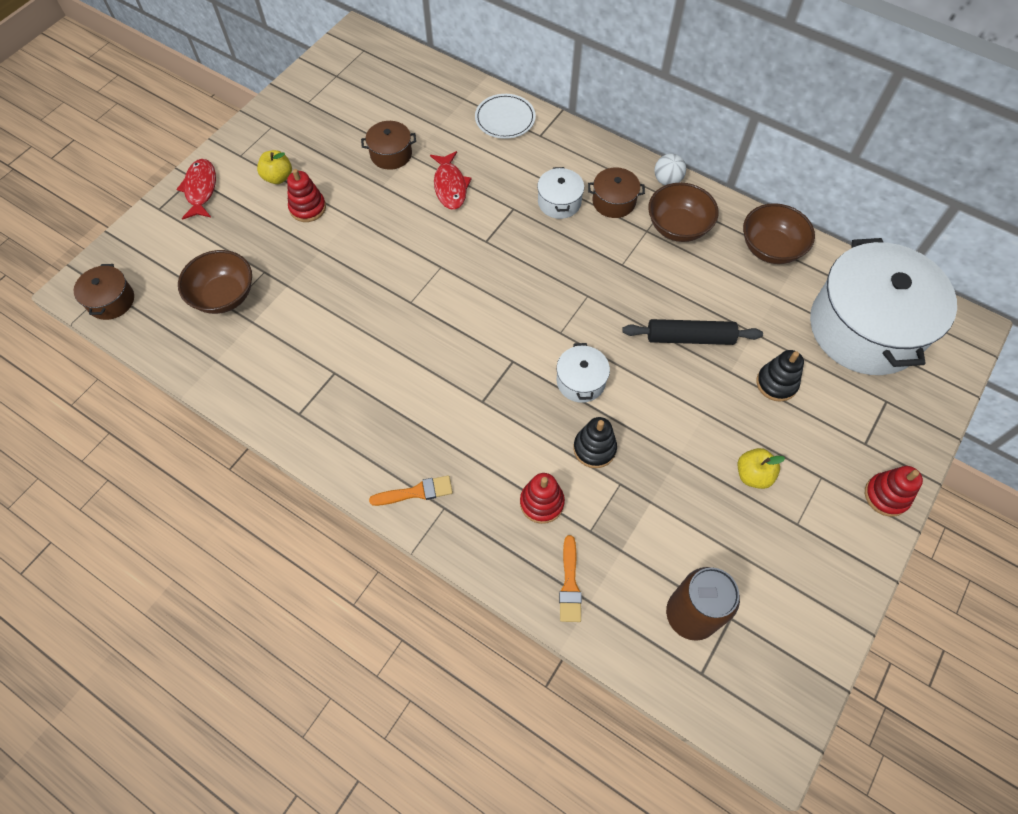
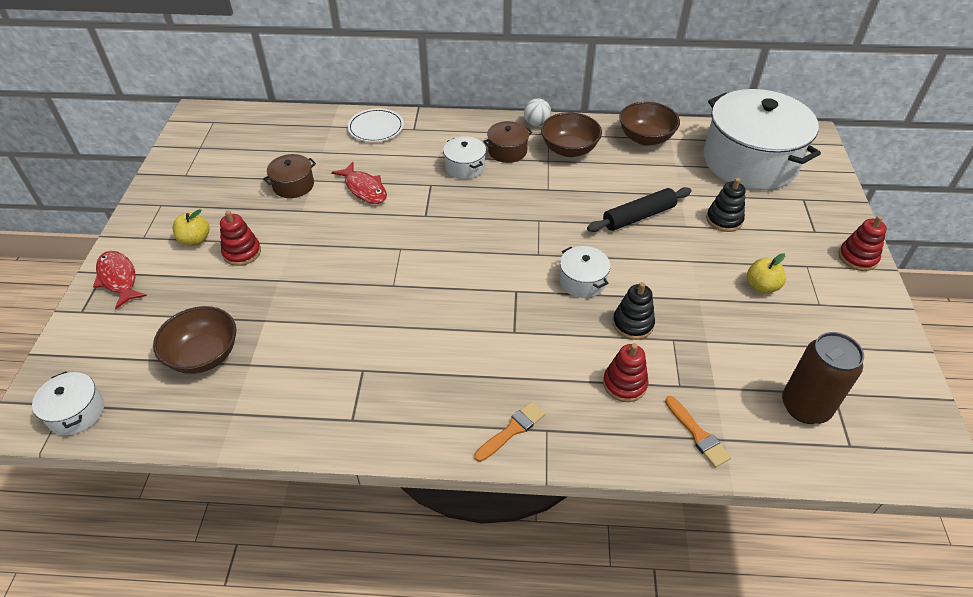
camera: 30 degrees left, 15 degrees down
(111, 301) = (76, 412): brown pot -> white pot

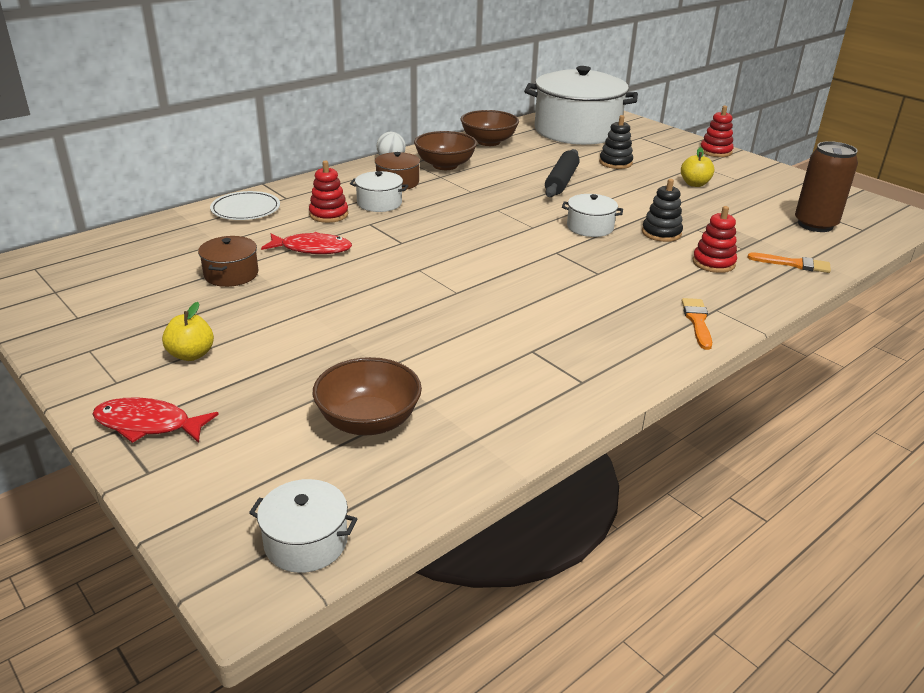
camera: 45 degrees left, 15 degrees down
(242, 252) = (266, 338): red stacking toy -> red stacking toy (329, 214)

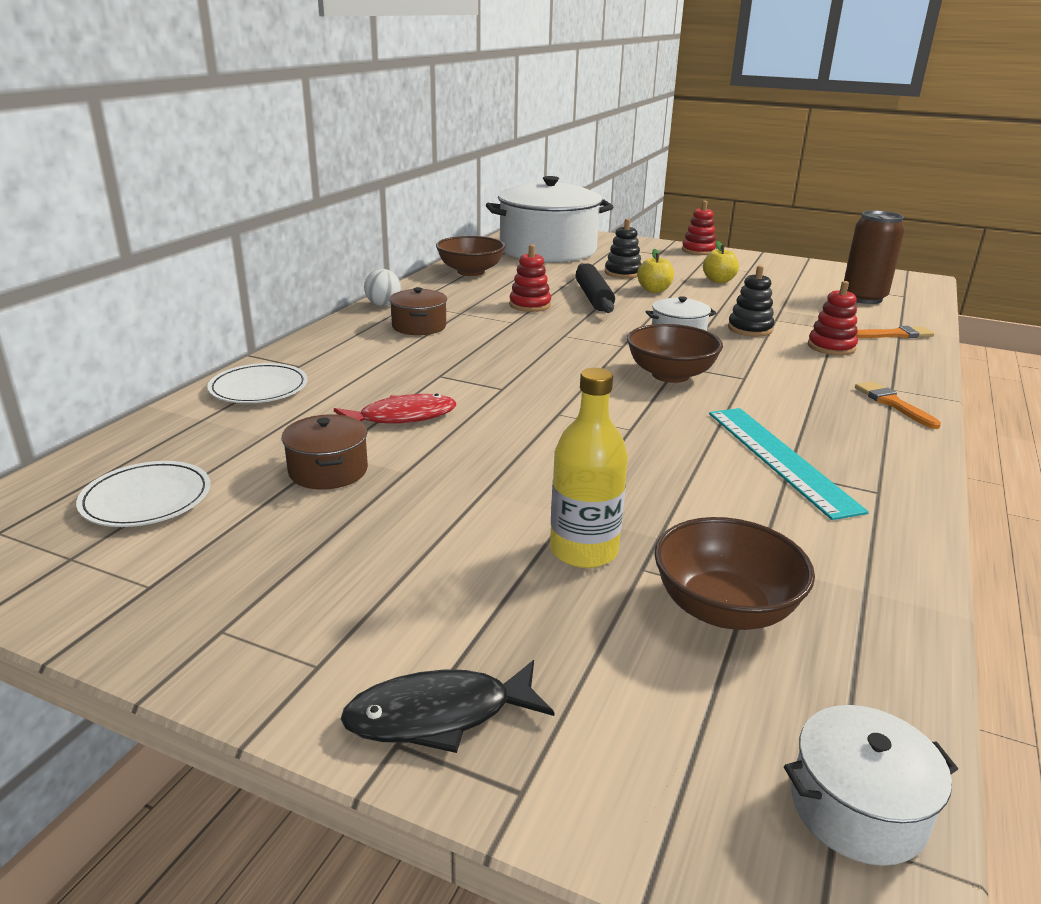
camera: 25 degrees left, 5 degrees down
(119, 267) = (146, 499): none -> white plate
(148, 424) = (439, 715): red fish -> black fish
(191, 355) = (390, 591): yellow apple -> yellow apple (654, 290)
(325, 363) = (584, 551): none -> yellow bottle
(329, 214) = (377, 374): red stacking toy -> red stacking toy (530, 305)
(379, 203) = (424, 351): white pot -> none
(445, 165) = (452, 301): brown bowl -> brown bowl (670, 375)
(539, 340) = (780, 459): none -> turquoise ruler

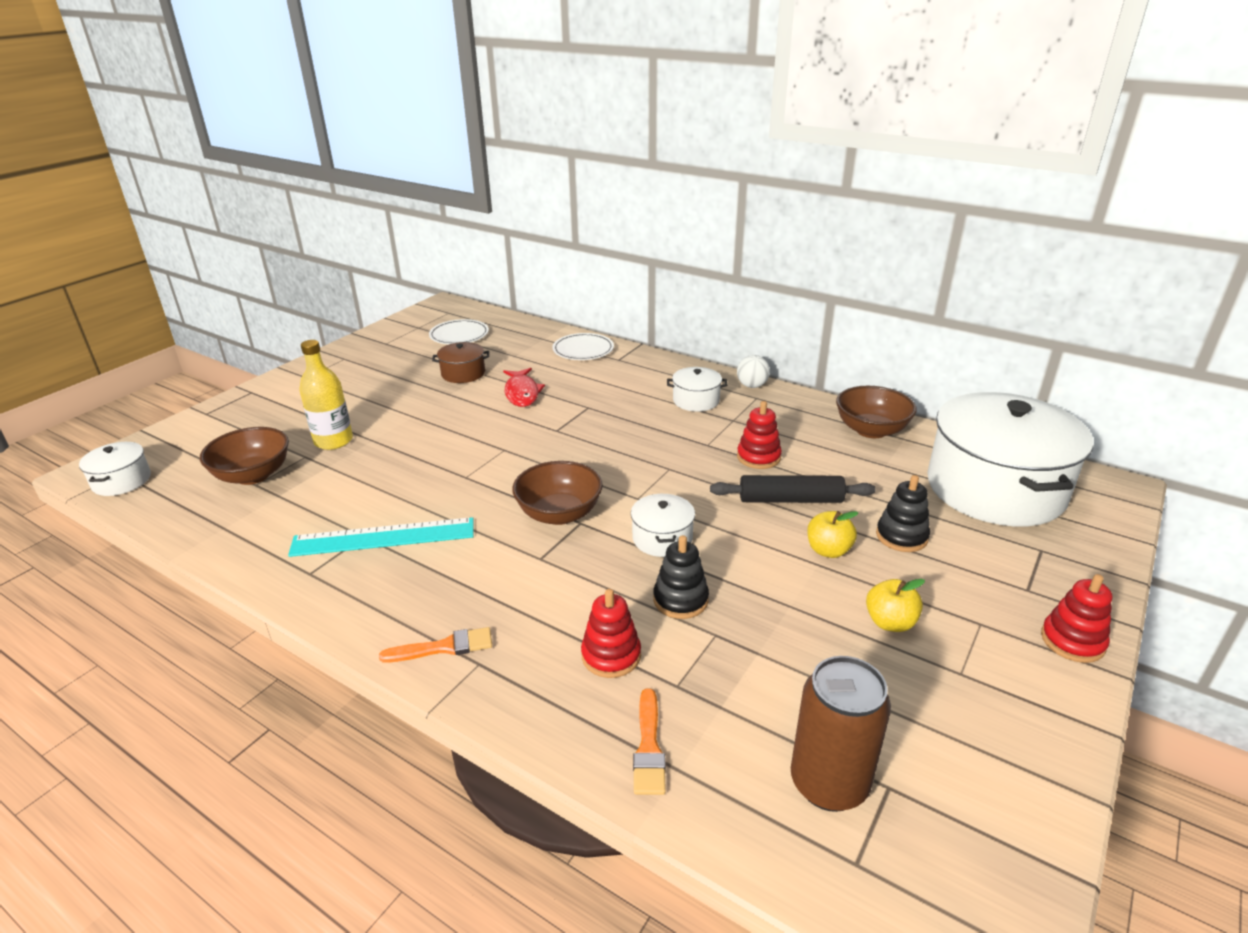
camera: 100 degrees right, 5 degrees up
(419, 326) = (696, 400): brown pot -> white pot
(439, 715) = (256, 399): black fish -> none

